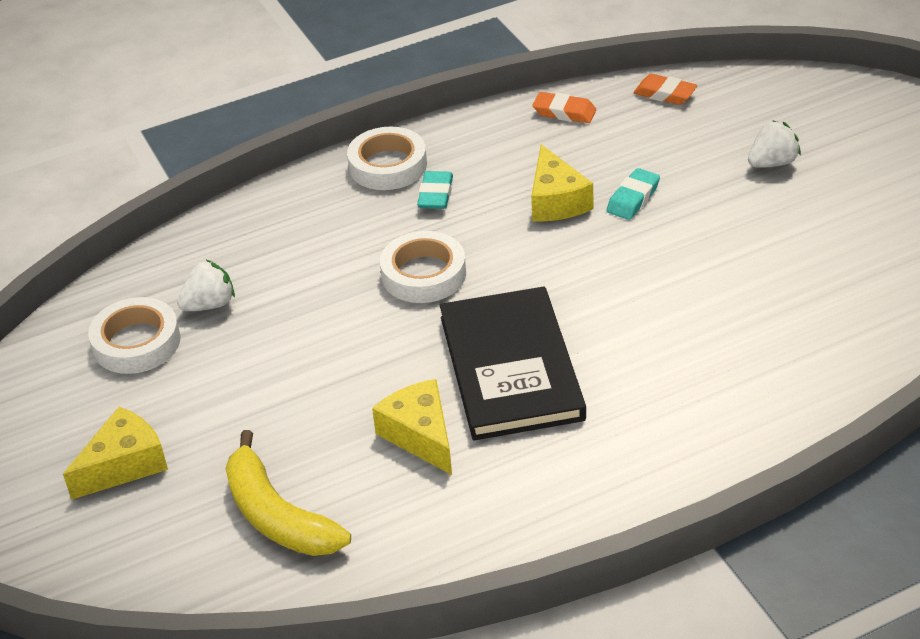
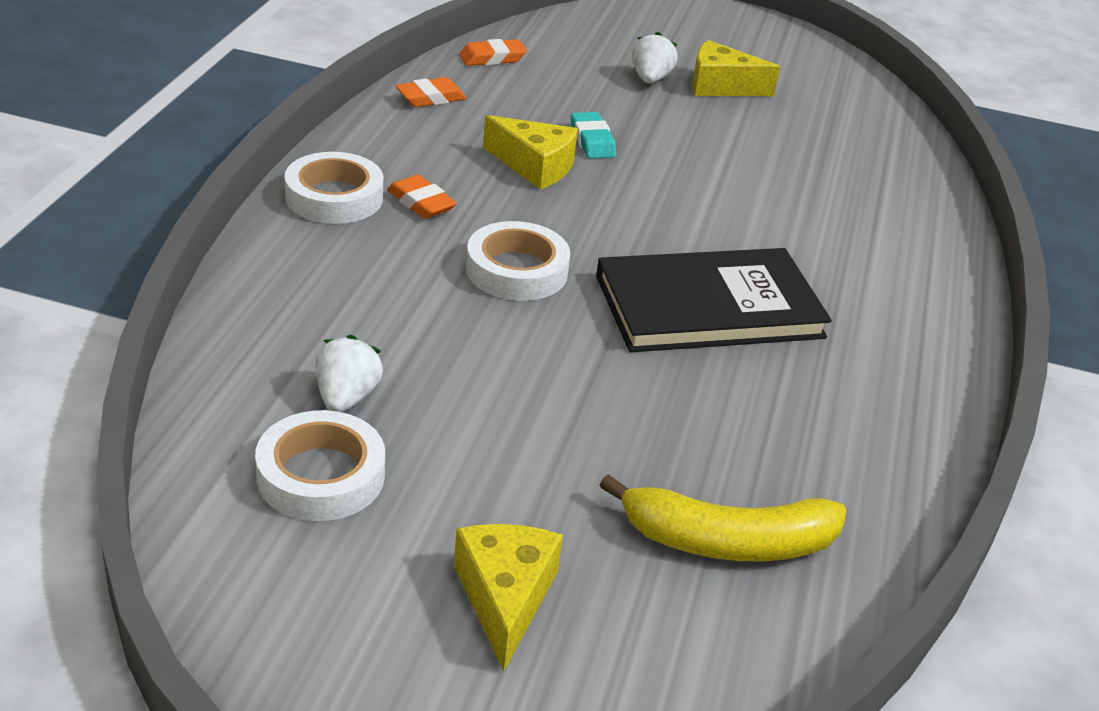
camera: 55 degrees left, 5 degrees down
(420, 435) = (729, 398): yellow cheese -> yellow cheese (720, 86)
(436, 195) = (421, 203): turquoise eraser -> orange eraser
(511, 367) = (709, 307): black book -> black book turned 45 degrees counterclockwise

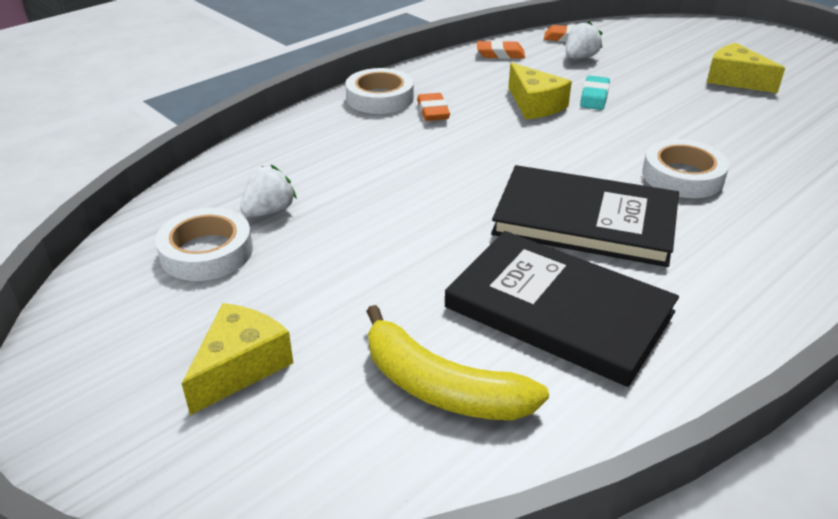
camera: 35 degrees right, 0 degrees up
(516, 270) = (459, 164): white tape -> white tape (682, 176)
(650, 79) = (678, 67): white strawberry -> white strawberry (580, 58)
(765, 419) = (558, 310): none -> black book

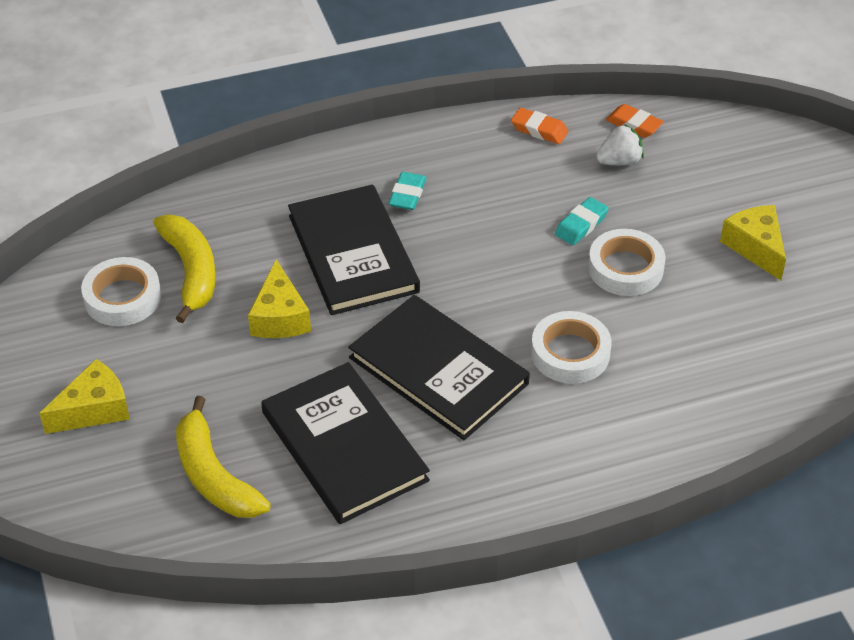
camera: 25 degrees right, 10 degrees up
(269, 211) = (191, 271): white strawberry -> yellow banana
(380, 98) = (371, 159): white tape -> white tape (625, 268)
(421, 159) = (353, 253): none -> black book
(433, 111) = (407, 195): orange eraser -> turquoise eraser
(535, 105) = (512, 217): yellow cheese -> yellow cheese (280, 317)

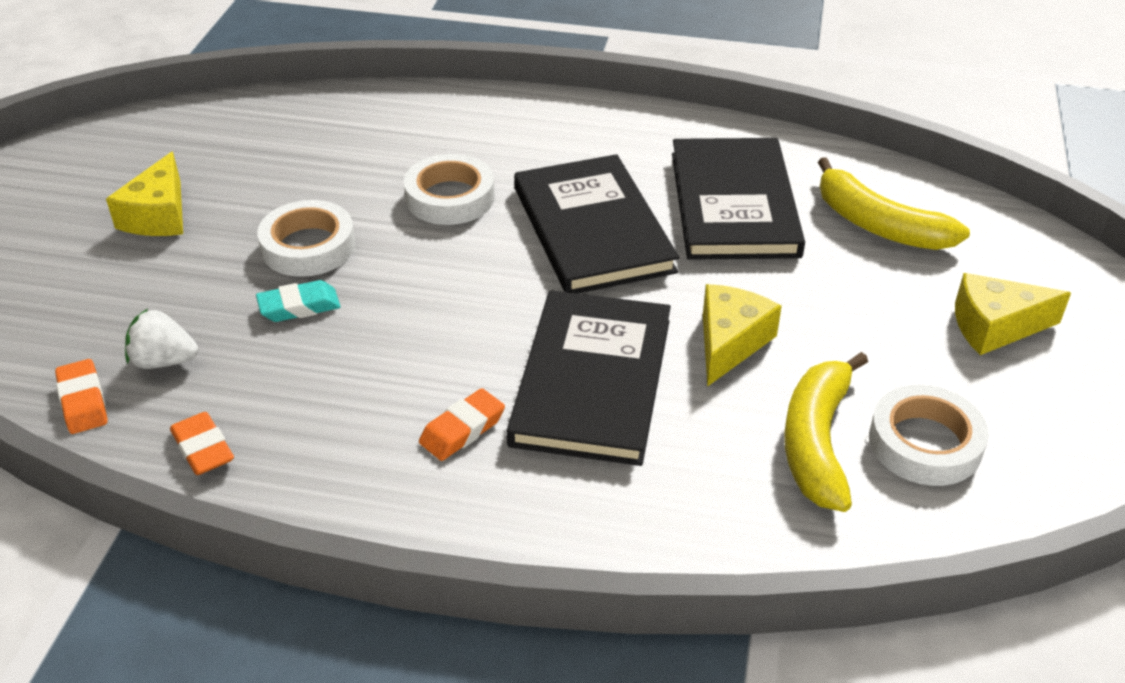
camera: 150 degrees left, 5 degrees down
(214, 475) = (878, 225): yellow banana -> yellow banana turned 135 degrees clockwise
(407, 195) = (462, 429): turquoise eraser -> orange eraser

